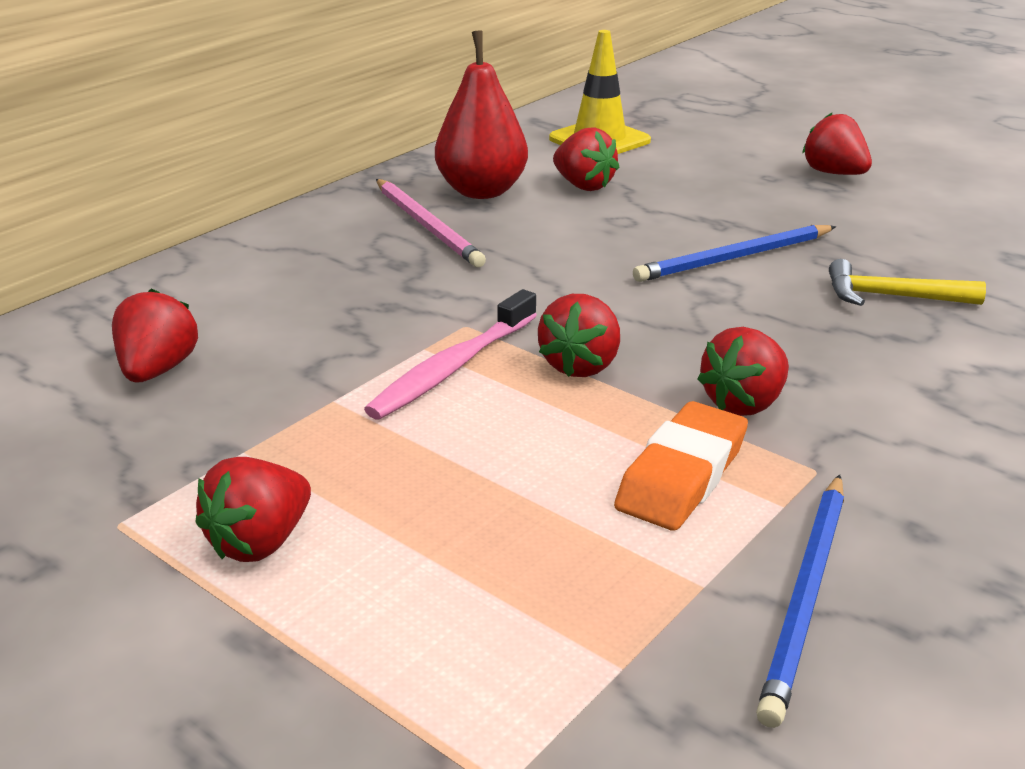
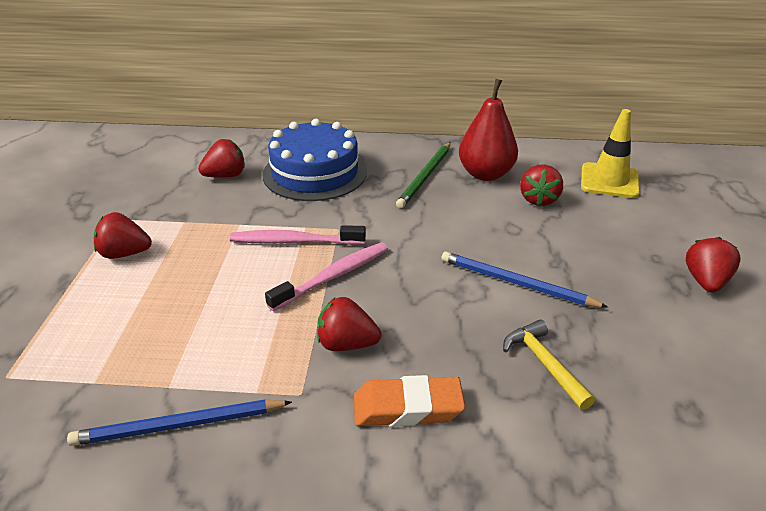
camera: 55 degrees right, 5 degrees up
(284, 294) = (315, 173): none -> blue cake
(427, 226) = (425, 177): pink pencil -> green pencil
(581, 365) = (333, 276): red strawberry -> pink toothbrush
(681, 475) = (257, 347): orange eraser -> orange eraser (408, 407)

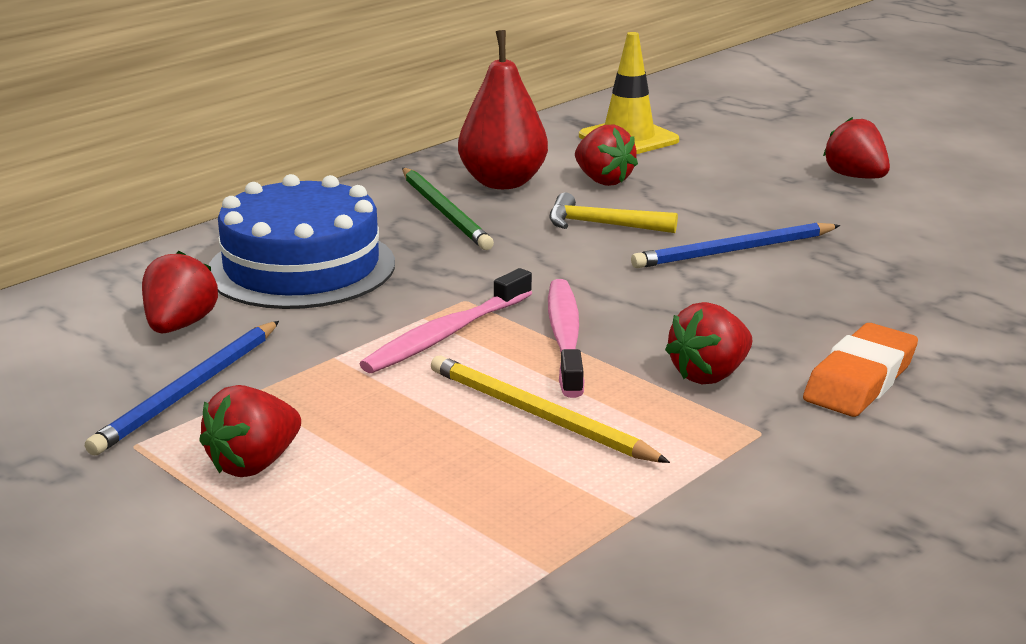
camera: 50 degrees left, 10 degrees down
(179, 425) = (723, 528): blue pencil -> blue pencil (189, 391)
(241, 307) = (538, 415): none -> yellow pencil
(544, 364) = (877, 290): yellow hammer -> yellow hammer (602, 225)

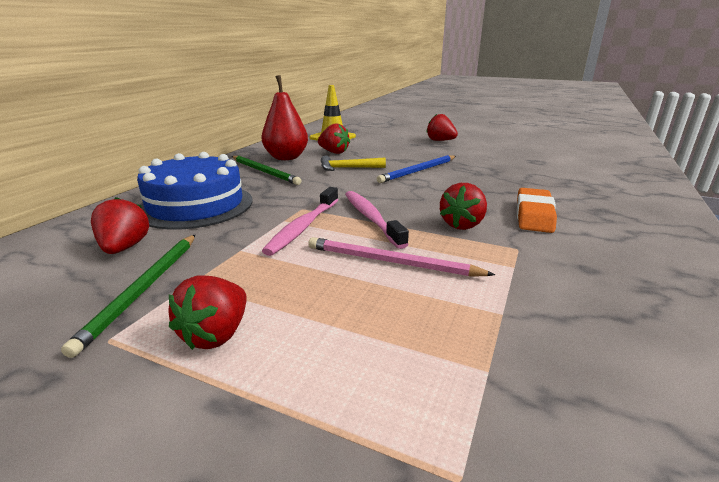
camera: 20 degrees left, 0 degrees up
(189, 391) = (144, 289): blue pencil -> green pencil
(538, 415) = (391, 262): yellow pencil -> pink pencil

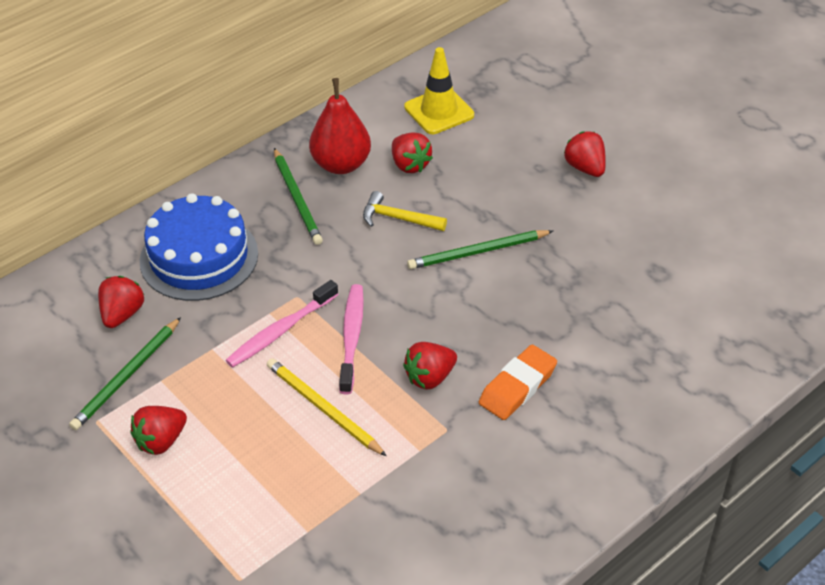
camera: 25 degrees right, 20 degrees up
(391, 262) = (323, 408): pink pencil -> yellow pencil
(418, 171) = (477, 252): blue pencil -> green pencil

